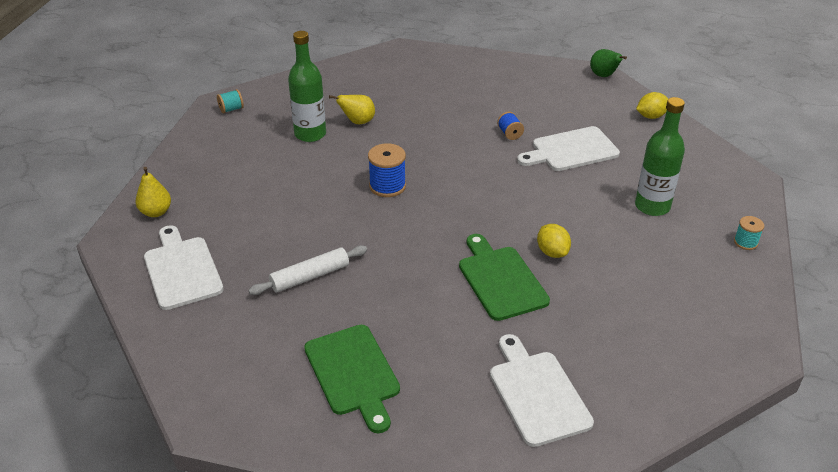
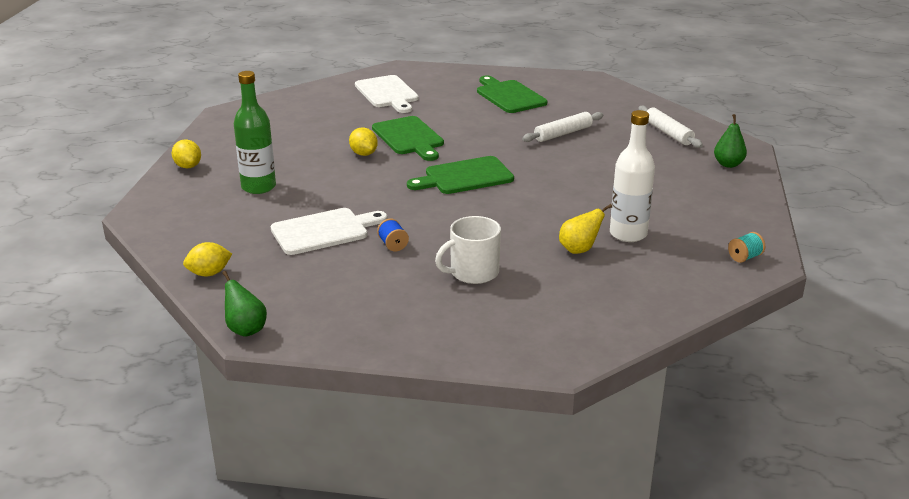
camera: 175 degrees right, 10 degrees down
(156, 212) = (728, 164): yellow pear -> green pear
(182, 270) = (668, 133): white cutting board -> white rolling pin
(310, 134) = (628, 234): green bottle -> white bottle
(387, 186) = (521, 191): blue spool -> none
(440, 209) = (465, 177): none -> green cutting board
(446, 107) = (473, 272): none -> white mug
(745, 242) = (188, 166): turquoise spool -> yellow lemon

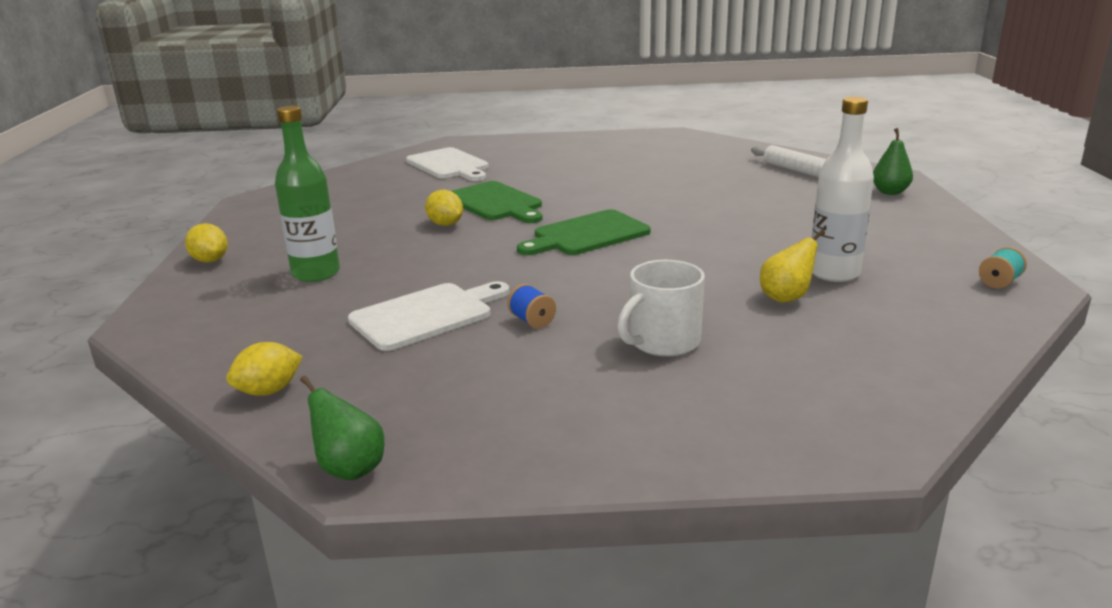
camera: 10 degrees left, 5 degrees down
(509, 96) = (593, 155): green cutting board -> none
(563, 133) = (678, 182): white rolling pin -> none

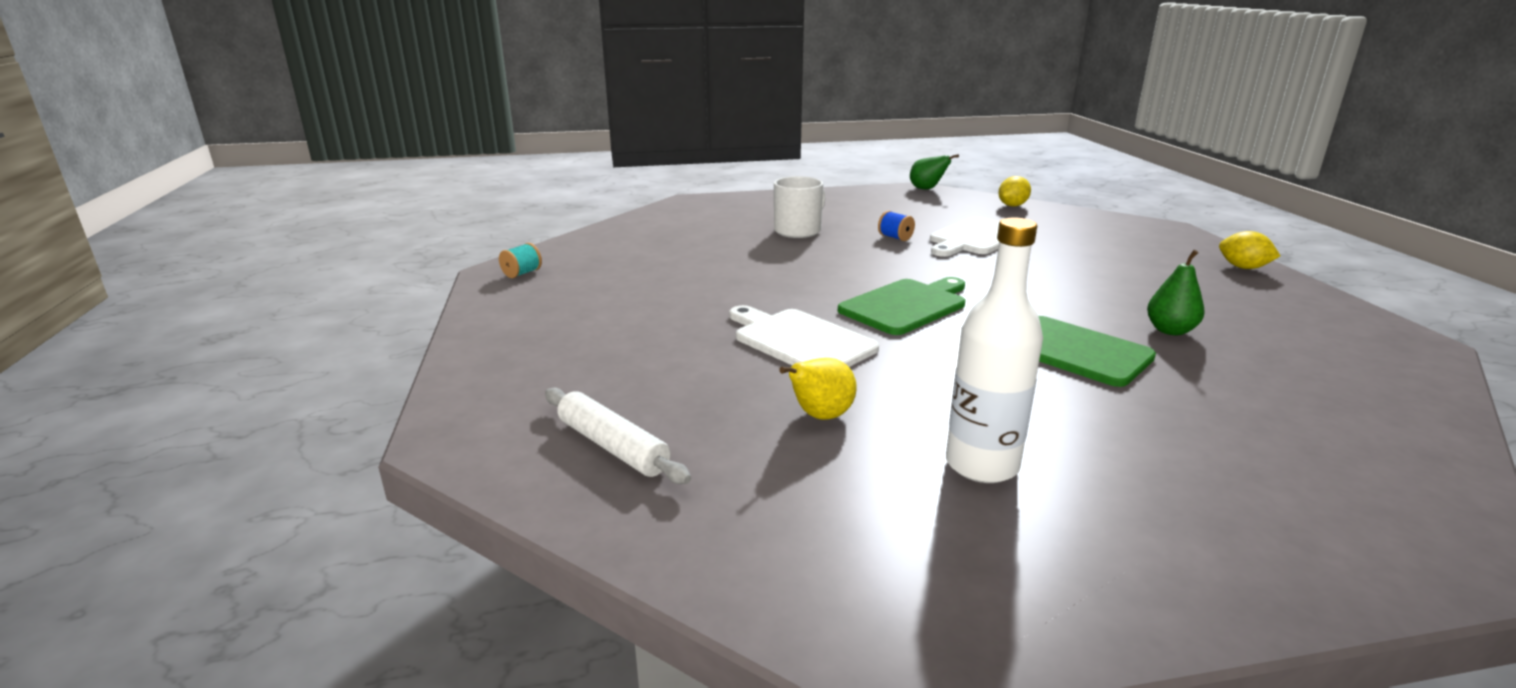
camera: 170 degrees right, 0 degrees up
(316, 273) = (1118, 260): green bottle -> none
(445, 224) = (1083, 313): yellow lemon -> none
(449, 165) = (1287, 444): white cutting board -> white cutting board (800, 341)
(786, 298) = (707, 257): yellow pear -> yellow pear (820, 416)
(834, 273) = (658, 276): white bottle -> white bottle (981, 465)
(890, 192) = (500, 390): green pear -> green pear (1170, 330)

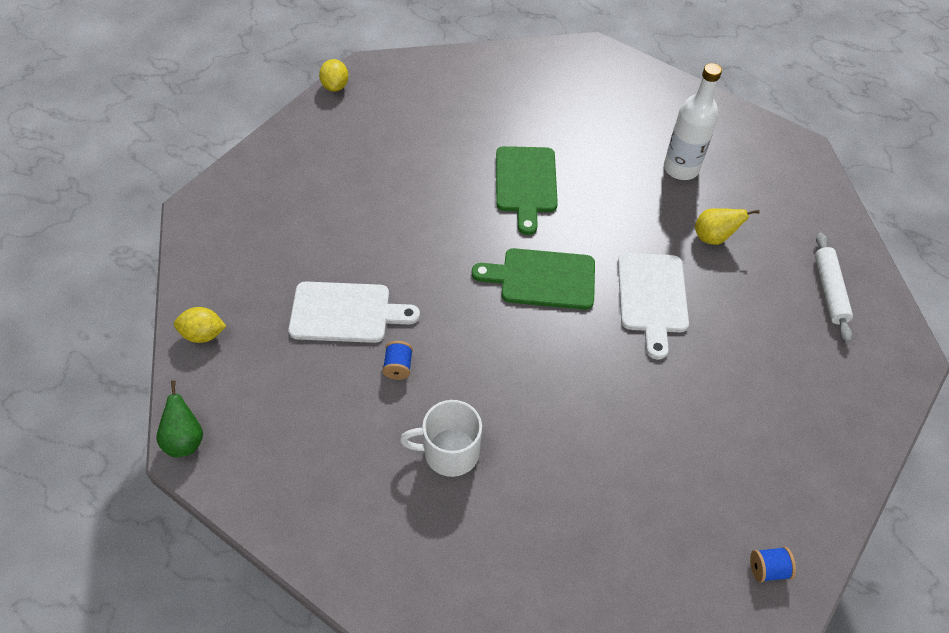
camera: 135 degrees left, 30 degrees up
(522, 273) = (767, 569): turquoise spool -> blue spool
(1170, 330) = (450, 153): green pear -> none
(1243, 267) = (282, 148): yellow lemon -> yellow lemon (335, 86)

